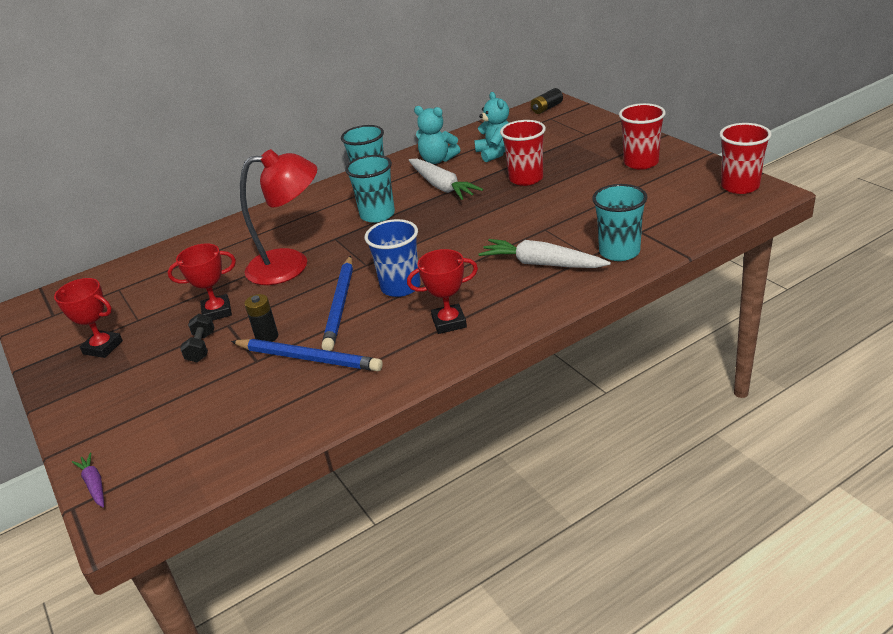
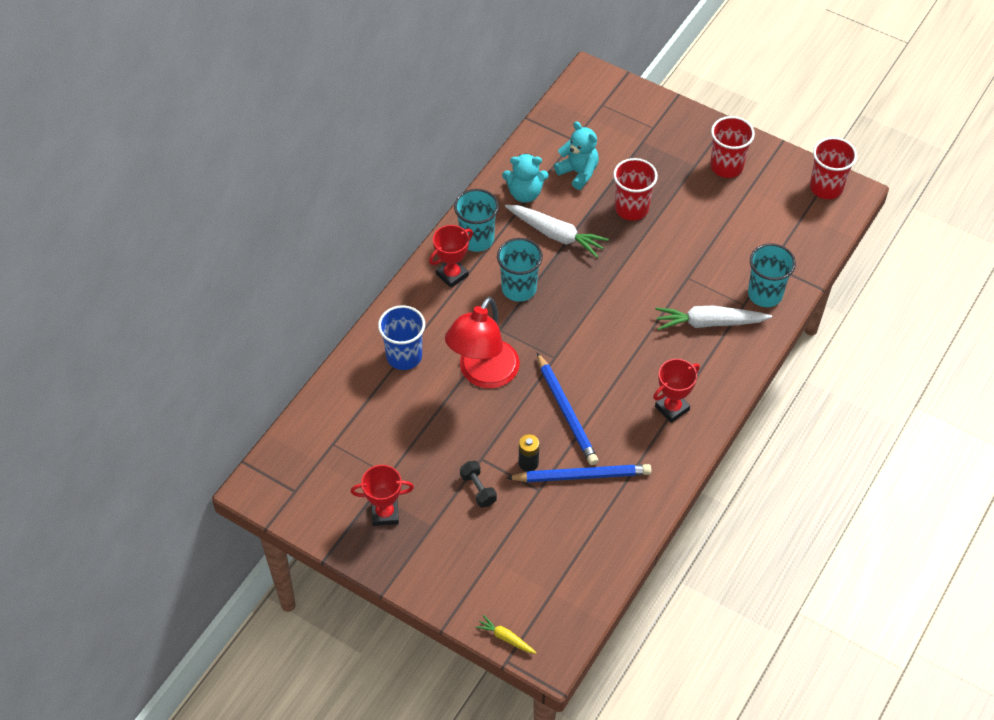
camera: 30 degrees left, 20 degrees up
(94, 484) = (505, 638): purple carrot -> yellow carrot
(217, 312) = (458, 447): red trophy -> red trophy (452, 275)
(291, 265) = (483, 374): red lamp -> red lamp turned 150 degrees clockwise
(400, 287) = (605, 378): blue cup -> blue cup (404, 356)
(547, 108) = (589, 87): black battery -> none

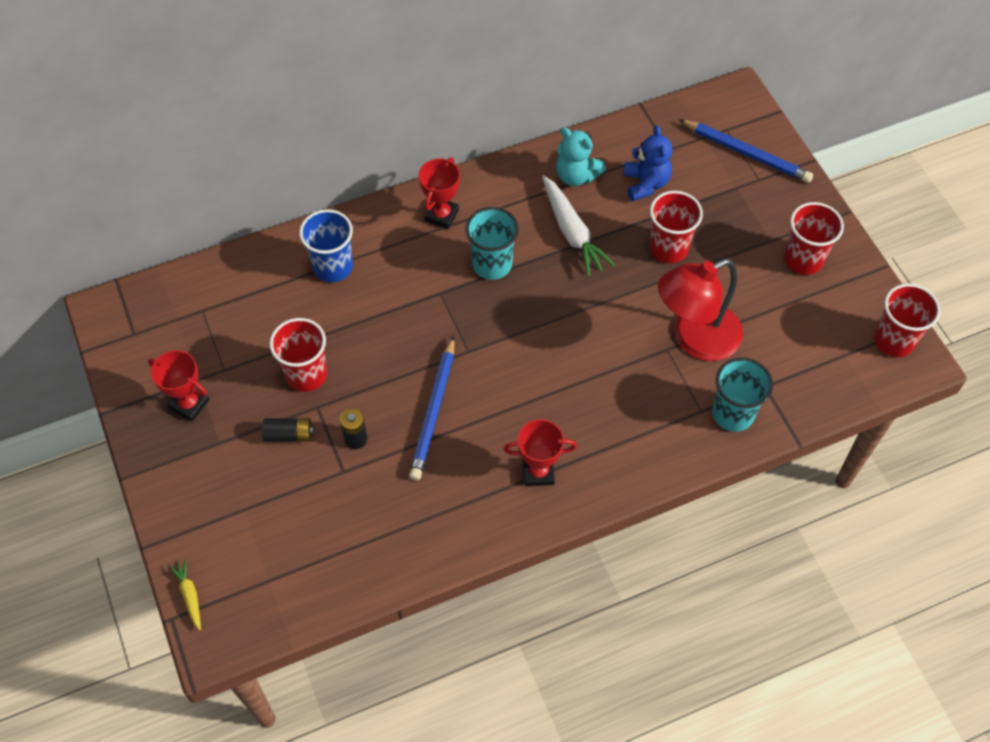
camera: 35 degrees right, 5 degrees up
(452, 275) = (441, 215): red trophy -> red trophy turned 60 degrees counterclockwise
(453, 441) = (306, 374): none -> red cup
(477, 239) = (493, 194): turquoise cup -> none
(478, 489) = (289, 434): black dumbbell -> black battery
(483, 374) = (388, 327): red lamp -> red lamp (694, 338)
(578, 172) = (645, 184): turquoise teddy bear -> blue teddy bear
(581, 476) = (394, 483): blue pencil -> blue pencil (746, 153)
(709, 323) = (649, 408): white carrot -> none

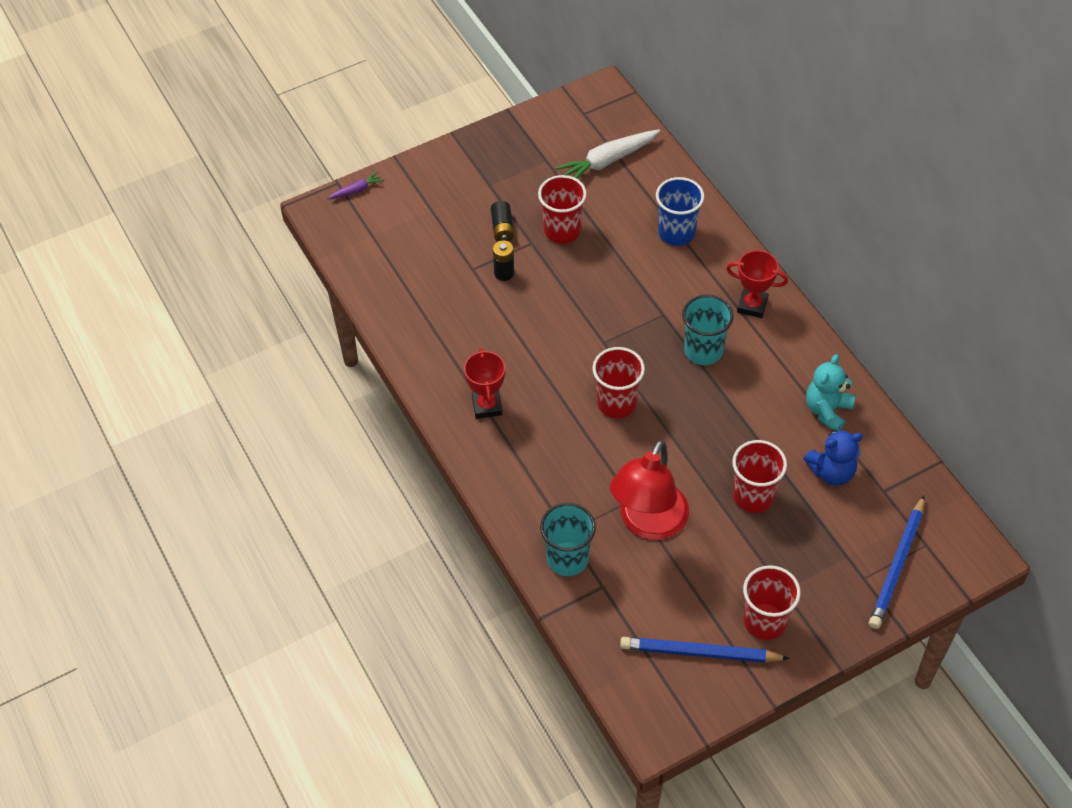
camera: 85 degrees right, 5 degrees down
(189, 404) = (522, 160): red trophy -> none
(189, 595) = (356, 190): yellow carrot -> purple carrot
(434, 411) = (538, 324): blue pencil -> blue pencil (700, 653)
(572, 232) = (755, 412): white carrot -> white carrot (607, 161)
(694, 338) = (648, 523): red lamp -> red lamp turned 120 degrees counterclockwise
(893, 340) = (677, 708): red cup -> red cup (616, 403)

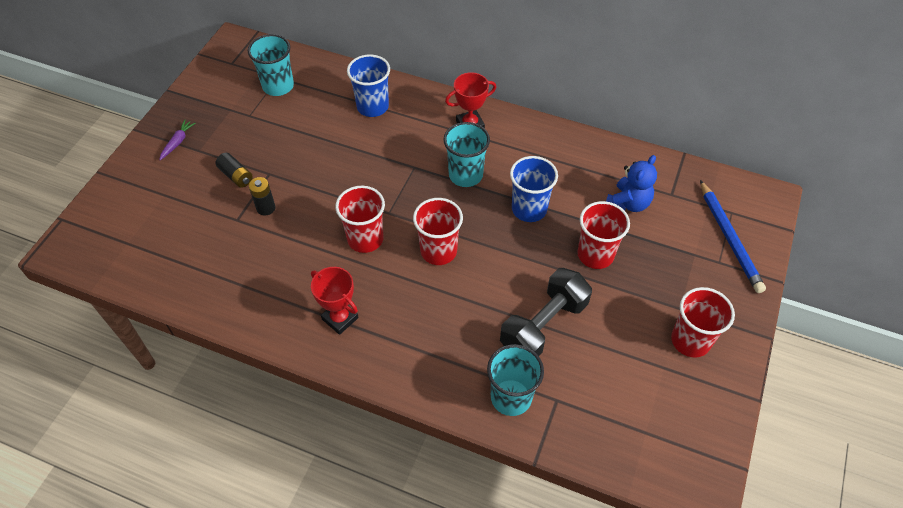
camera: 40 degrees left, 0 degrees up
(356, 190) = (84, 215): purple carrot -> purple carrot (177, 142)
(562, 231) = (285, 152): red cup -> red cup (365, 239)
(607, 161) = (278, 86): white carrot -> turquoise cup
(648, 523) = (543, 326): red lamp -> black dumbbell
(700, 653) = (672, 399): blue pencil -> none
(732, 418) = (529, 209): none -> blue cup
(827, 410) = (585, 164): turquoise teddy bear -> none

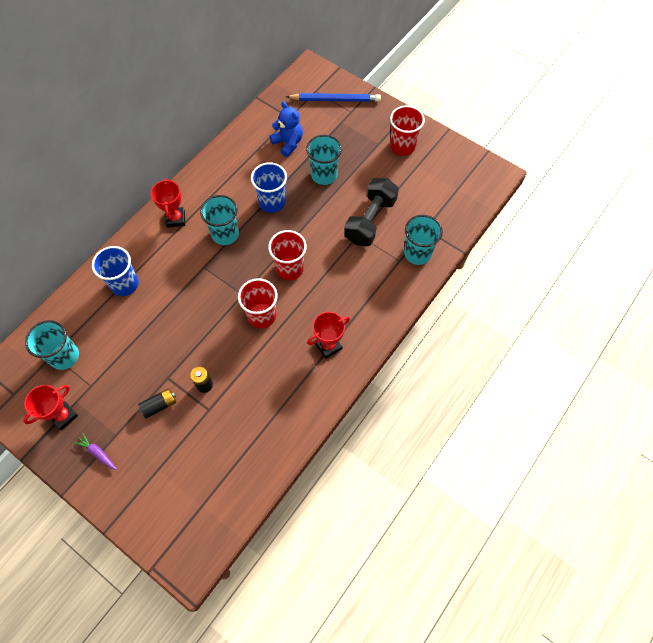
camera: 75 degrees left, 10 degrees up
(214, 105) = (63, 416): none -> red trophy
(543, 326) = (370, 220): black dumbbell -> black dumbbell turned 60 degrees clockwise
(595, 254) = (324, 175): red cup -> turquoise cup

